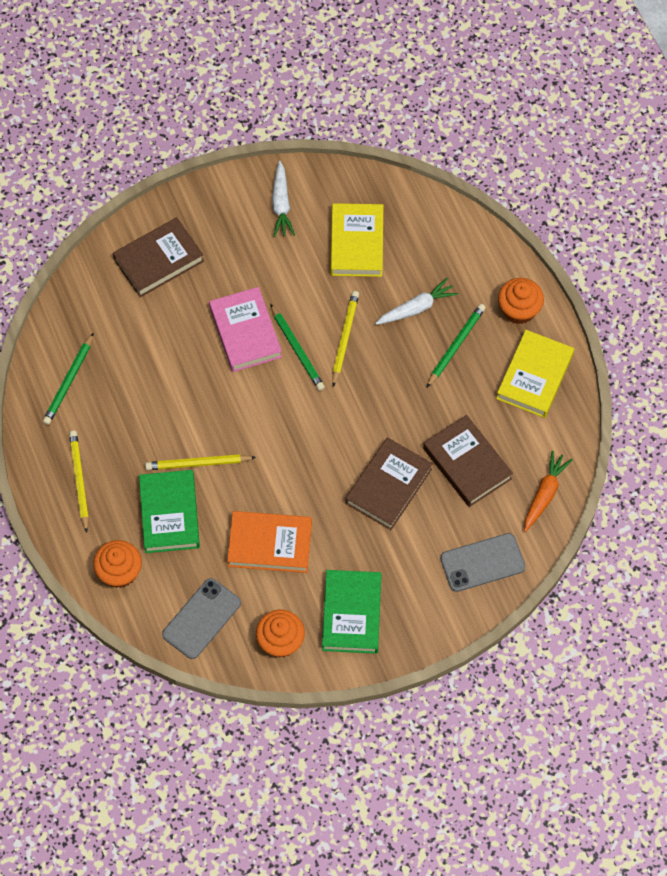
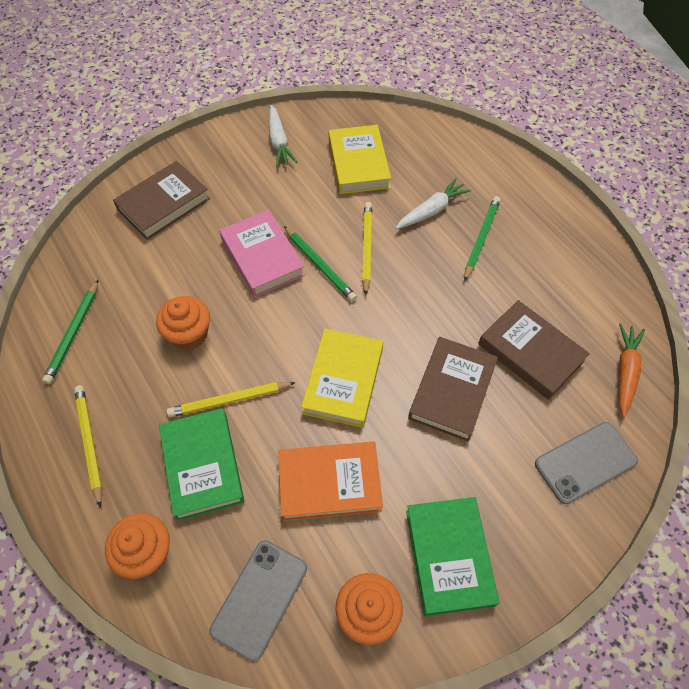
camera: 10 degrees left, 5 degrees down
(519, 310) = (532, 198): orange cupcake -> orange cupcake (189, 334)
(534, 376) = (570, 255): yellow book -> yellow book (343, 380)

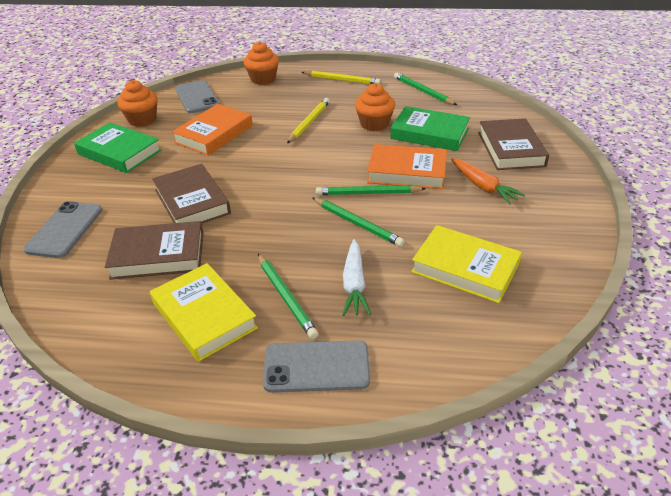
camera: 130 degrees right, 20 degrees down
(203, 465) = (283, 103): green book -> green book (429, 133)
(262, 257) = (407, 172): pink book -> orange book
(279, 142) = (542, 231): white carrot -> none
(343, 380) = (264, 163): yellow book -> yellow book (204, 316)
(366, 248) = (357, 224): yellow pencil -> green pencil
(513, 187) = (316, 367): none -> grey phone
(625, 372) = (67, 297): orange carrot -> orange carrot (483, 187)

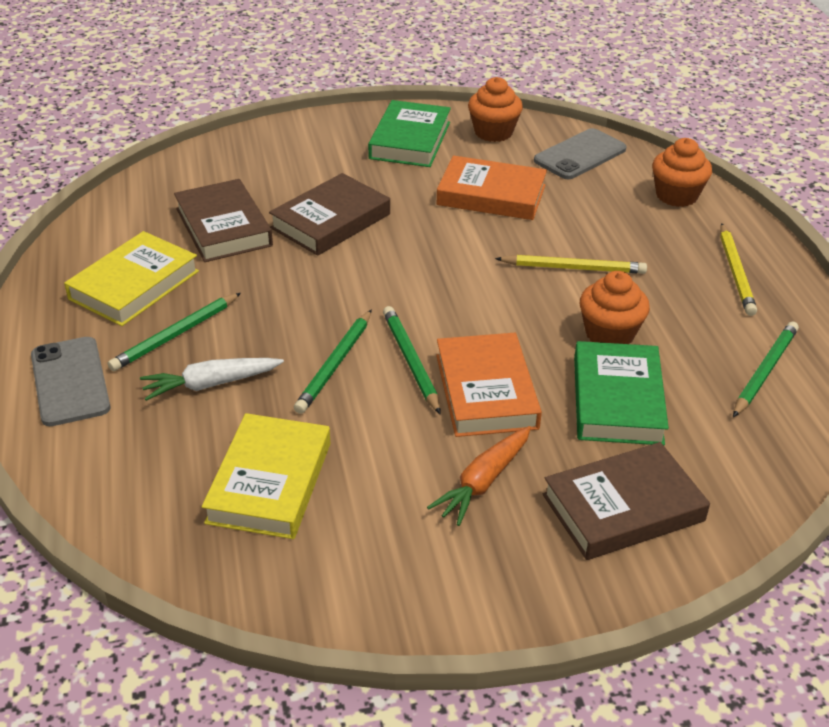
camera: 70 degrees right, 0 degrees up
(64, 229) = (248, 156): grey phone -> none

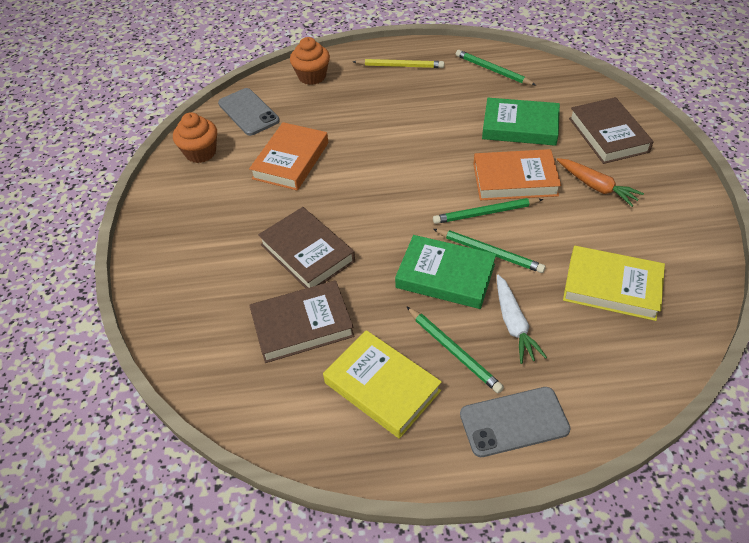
camera: 80 degrees left, 10 degrees up
(410, 140) = (196, 201): green book -> green book (445, 276)
(573, 268) = (388, 130): yellow pencil -> none
(609, 334) = (458, 122): orange cupcake -> none

